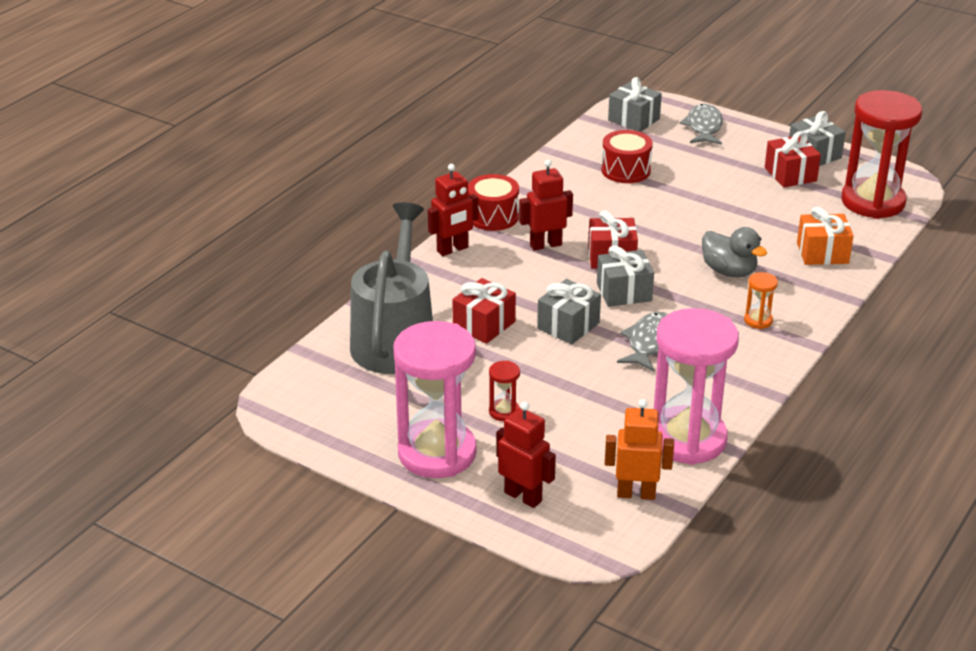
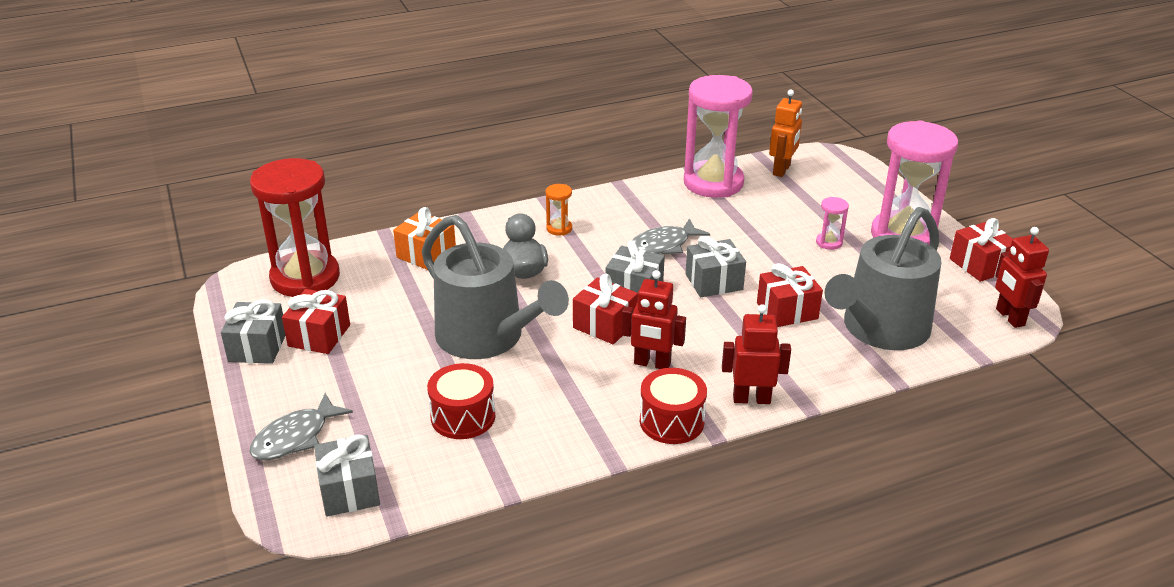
camera: 145 degrees left, 0 degrees up
(339, 448) = (980, 265): none -> red gift
(504, 412) = (829, 242): red hourglass -> pink hourglass
(523, 496) = (859, 193): red robot -> red robot (1009, 317)
(636, 494) = (782, 170): orange robot -> orange robot turned 105 degrees counterclockwise
(681, 216) = (487, 337): none -> grey watering can

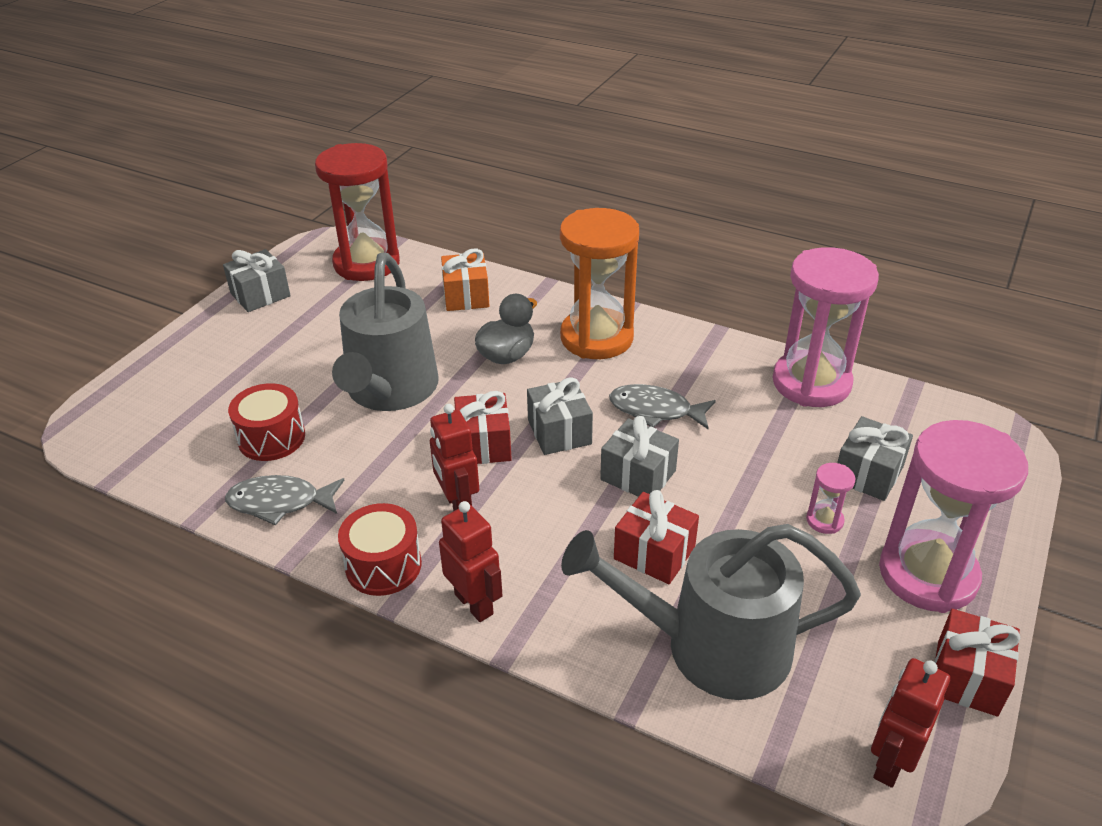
camera: 50 degrees right, 5 degrees up
(295, 437) = (172, 373): grey fish -> grey fish (280, 503)
(319, 336) = (302, 311): red gift -> none
(349, 490) = (132, 434): grey gift -> grey gift (868, 473)
(559, 228) = (596, 338): orange hourglass -> orange hourglass, size x2.47
(782, 170) = (911, 415): orange robot -> none

